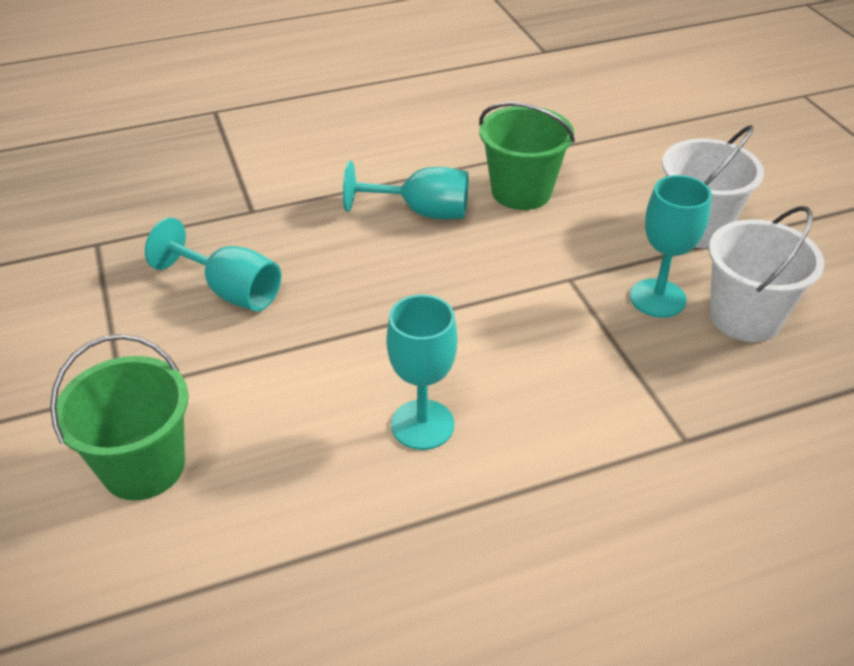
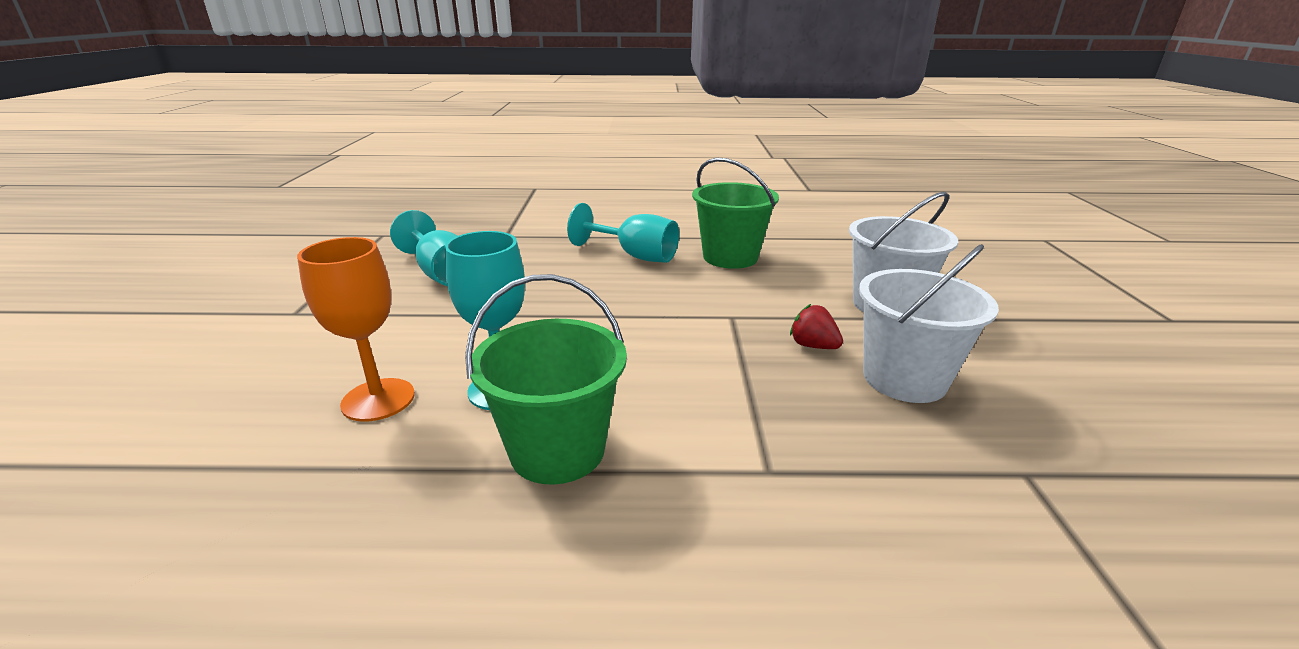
camera: 20 degrees right, 15 degrees down
(143, 466) = (247, 363): green bucket -> green bucket (557, 450)
(319, 468) = (378, 399): none -> orange goblet
(657, 298) = (813, 346): turquoise goblet -> red strawberry

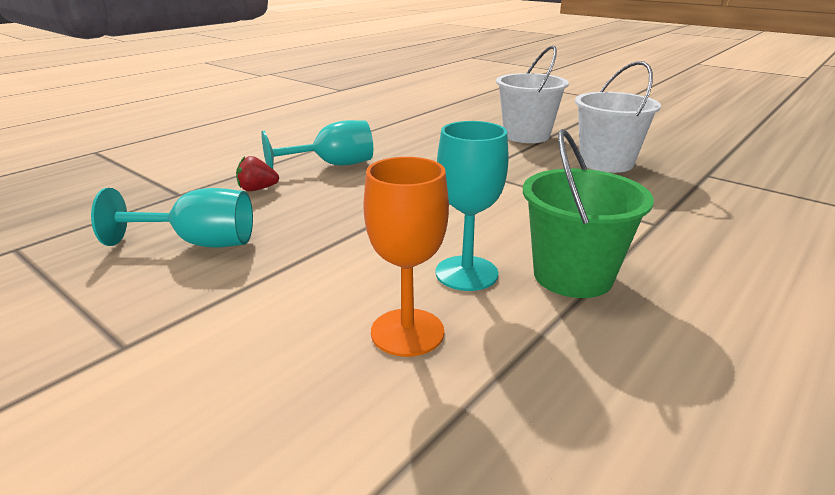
camera: 50 degrees left, 0 degrees up
(730, 257) = (395, 143): green bucket -> none
(813, 346) = (545, 167): red strawberry -> red strawberry (257, 189)

